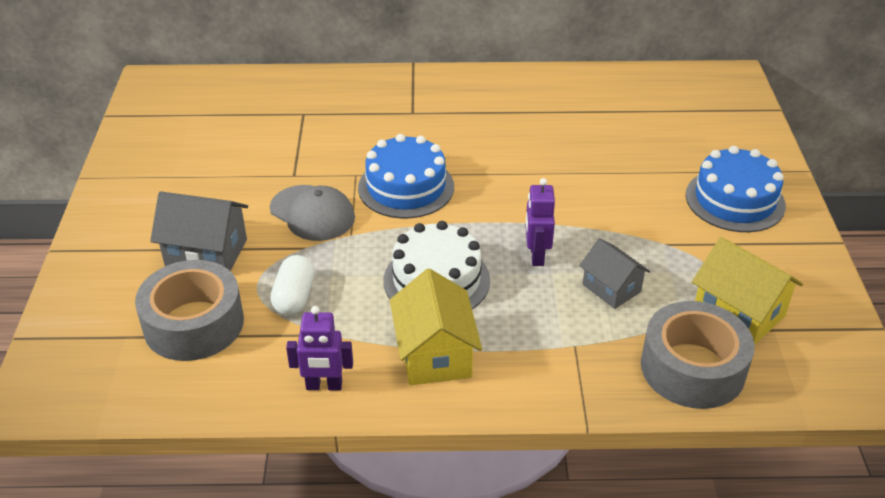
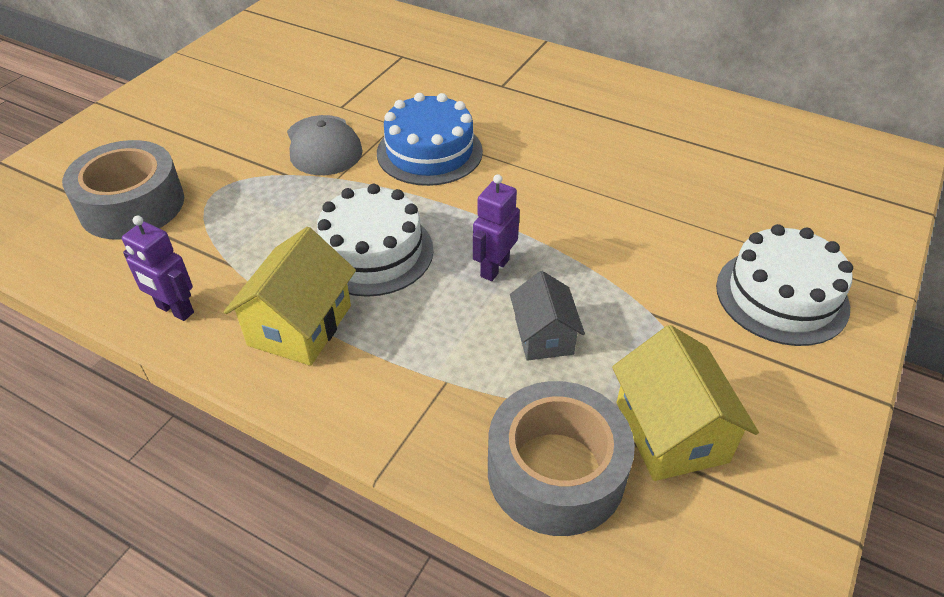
camera: 30 degrees right, 5 degrees up
(206, 253) = (203, 148): grey house -> none
(294, 297) = (233, 216): white capsule -> none
(735, 200) = (781, 296): blue cake -> white cake

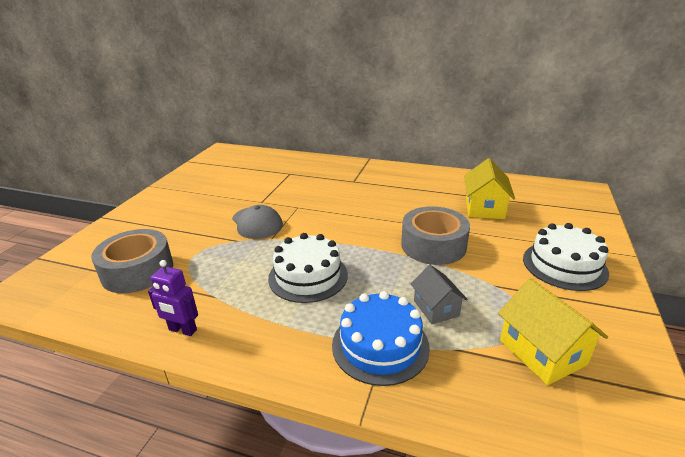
camera: 10 degrees left, 15 degrees down
(300, 325) = (274, 326): yellow house -> yellow house (484, 208)
(429, 152) = (324, 218): blue cake -> blue cake (380, 345)
(494, 268) = (388, 274): purple robot -> none
(556, 471) = (482, 390): grey tape -> grey tape (433, 245)

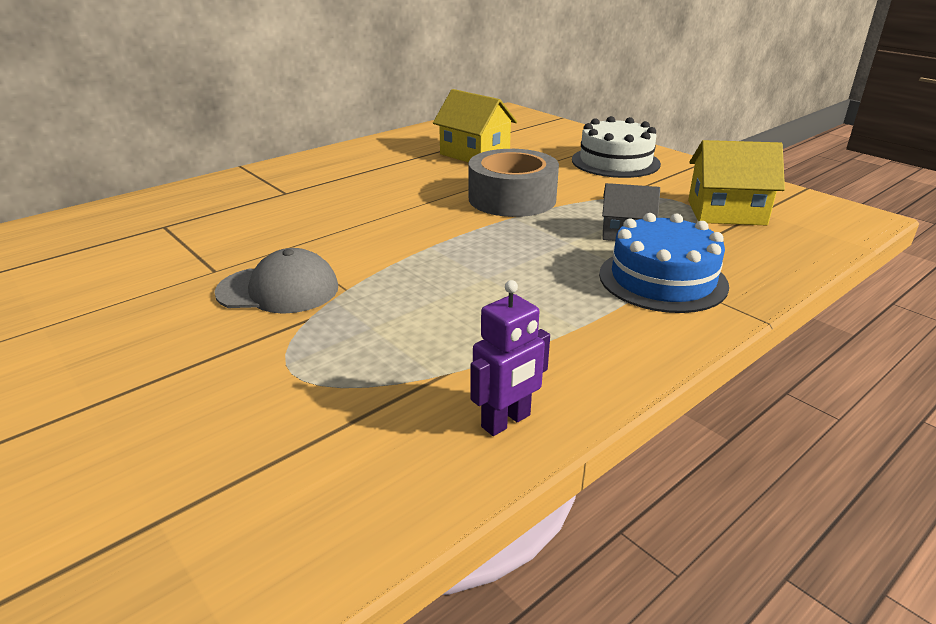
camera: 60 degrees left, 0 degrees up
(138, 271) = (254, 450): grey tape -> none
(308, 276) = (483, 286): white cake -> none

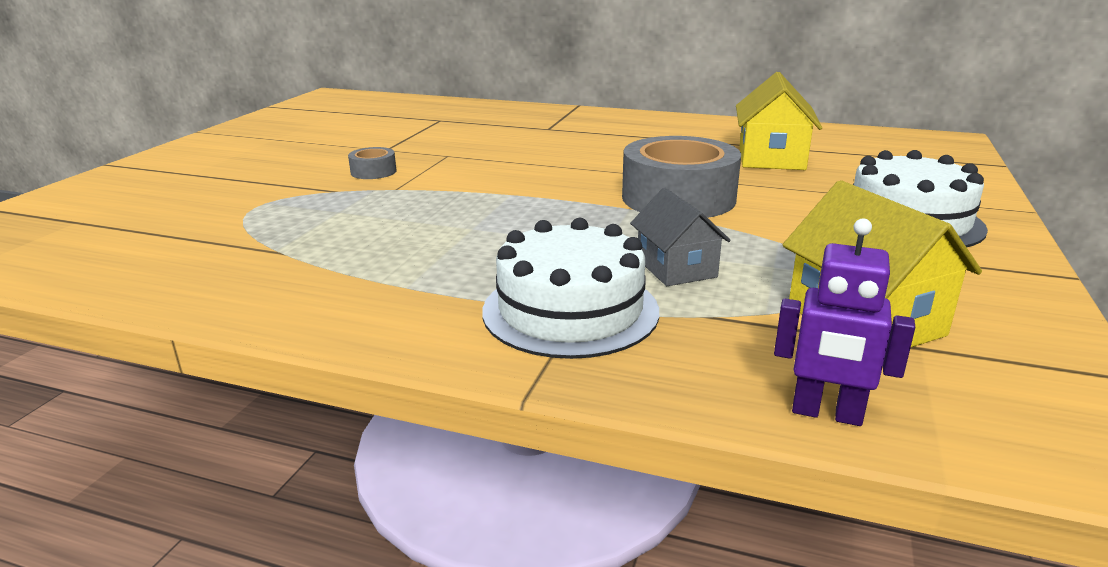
camera: 60 degrees right, 5 degrees down
(278, 290) = (373, 171): grey cap -> grey tape
(506, 421) = (216, 290): purple robot -> purple robot (826, 414)
(662, 279) = (570, 310): blue cake -> white cake

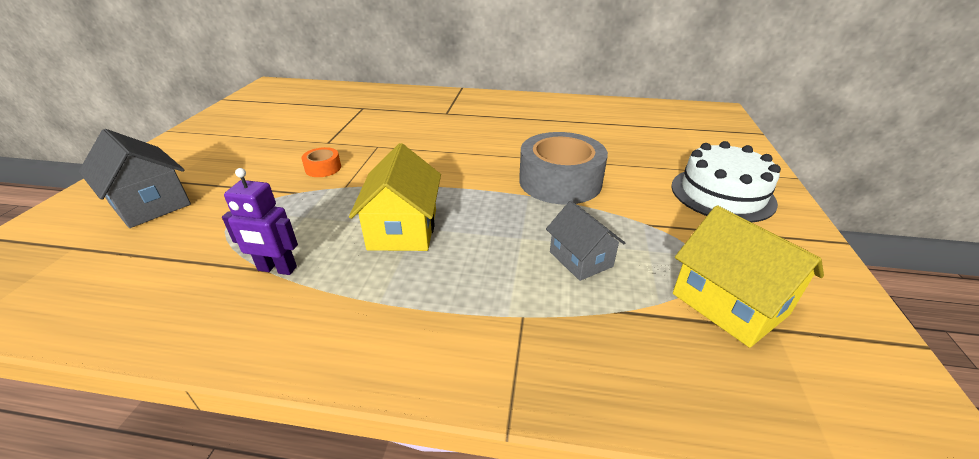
camera: 10 degrees left, 10 degrees up
(165, 192) = (150, 204): none -> grey house
(373, 171) = (323, 168): grey tape -> orange tape
(570, 310) = (516, 317): white cake -> none
(771, 158) = (611, 135): yellow house -> yellow house (403, 229)
(826, 414) = (738, 416): purple robot -> purple robot (277, 269)

